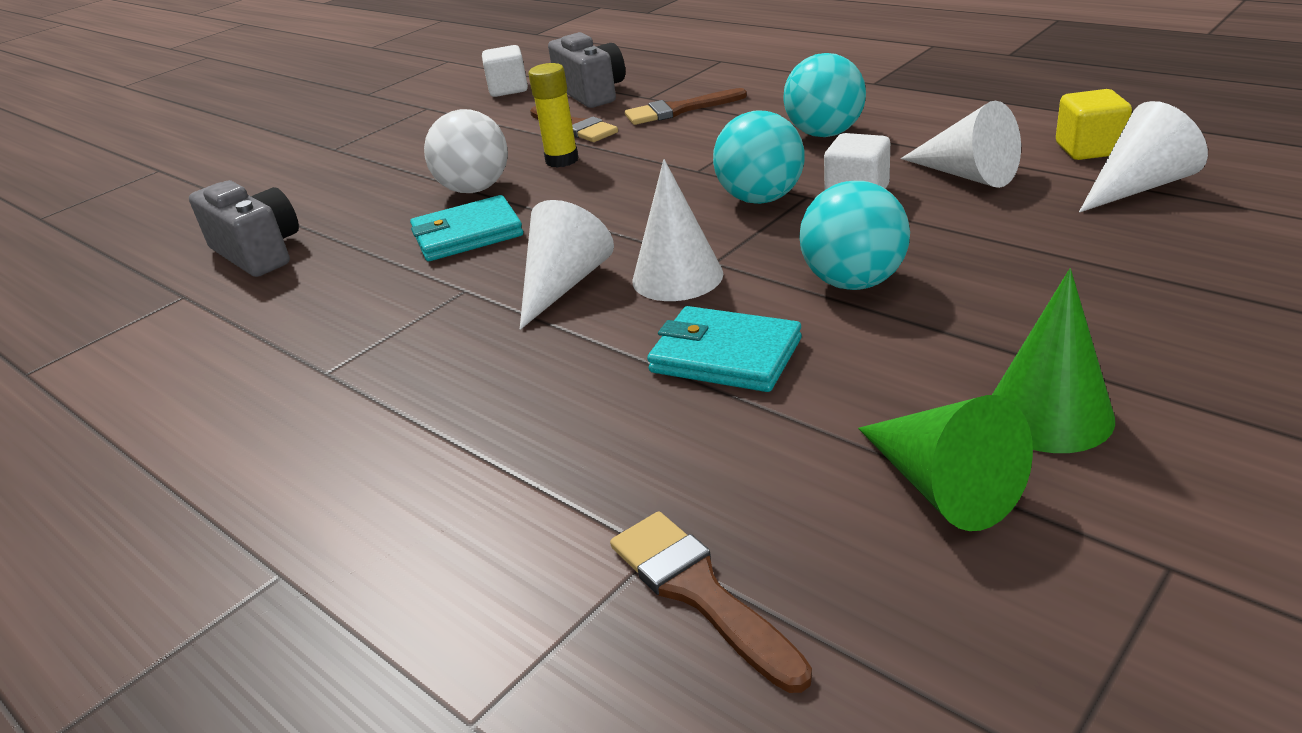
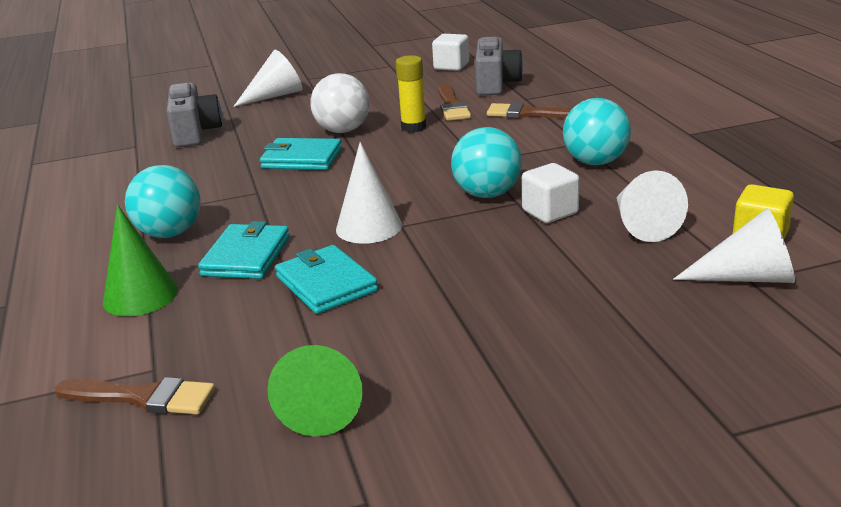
camera: 30 degrees right, 5 degrees down
(563, 284) = (307, 208): white cone -> white cone (275, 95)
(569, 365) = (246, 256): none -> turquoise wallet
(699, 592) = (143, 397): brown brush -> brown brush turned 105 degrees clockwise
(854, 282) = (458, 269): turquoise ball -> turquoise ball (170, 233)
(1049, 414) = (439, 394): green cone -> green cone (140, 295)

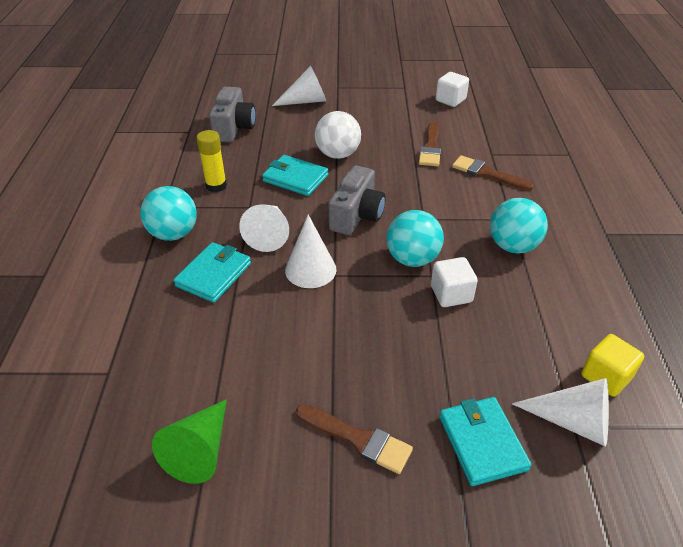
camera: 15 degrees right, 15 degrees up
(140, 295) = (129, 294): green cone -> none
(143, 397) = (90, 399): brown brush -> brown brush (358, 439)
(326, 284) = (255, 323): turquoise wallet -> turquoise wallet (482, 443)
(413, 127) = (391, 165): yellow glue stick -> yellow glue stick (216, 186)
(495, 84) = (475, 130): grey camera -> grey camera (357, 215)
(642, 225) = (516, 332): white cone -> white cone (269, 234)

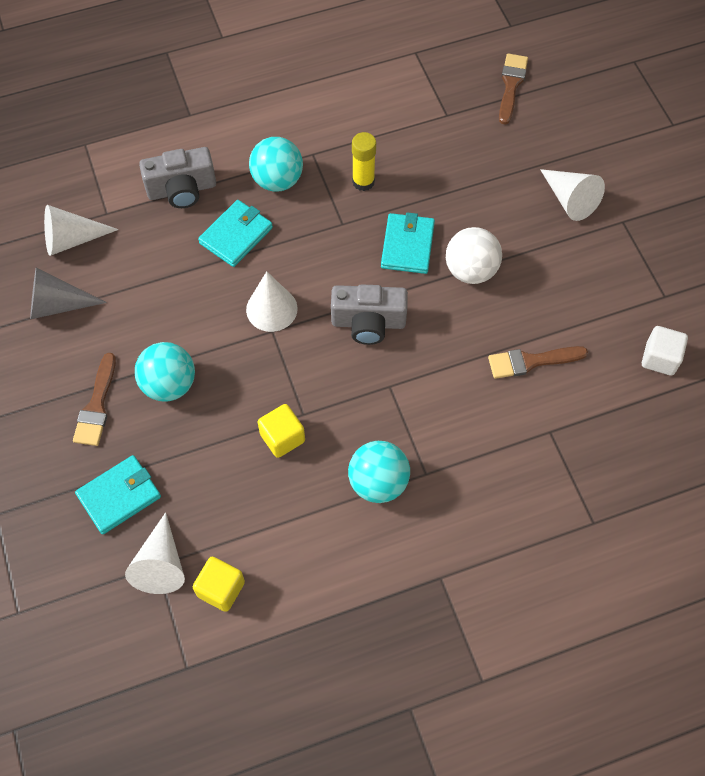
camera: 70 degrees right, 20 degrees up
(200, 450) = (57, 305): green cone -> grey cone
(214, 275) = (236, 235): turquoise wallet -> turquoise wallet turned 60 degrees counterclockwise
(234, 128) = (474, 152): grey camera -> grey camera (182, 189)
(269, 234) = (307, 257): white cone -> white cone (71, 239)
(412, 259) = (320, 391): turquoise ball -> turquoise ball (169, 384)
(451, 294) = (282, 437): white cube -> yellow cube
(487, 173) = (504, 433): brown brush -> brown brush (511, 85)

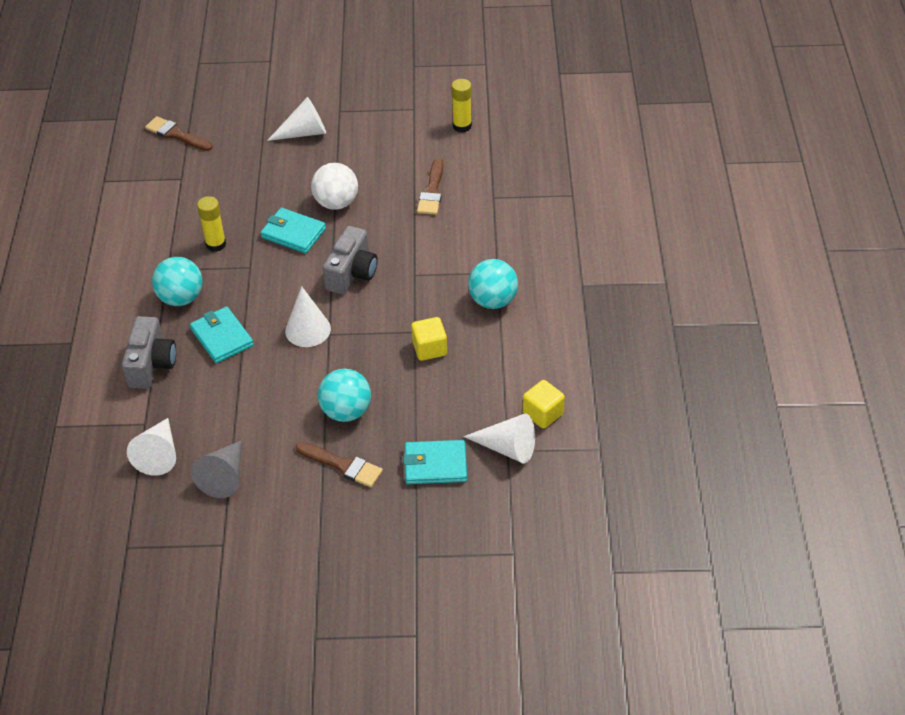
camera: 70 degrees left, 15 degrees down
(119, 496) = (435, 465): turquoise wallet -> turquoise wallet turned 75 degrees counterclockwise
(660, 358) = (462, 126): white cube -> yellow glue stick

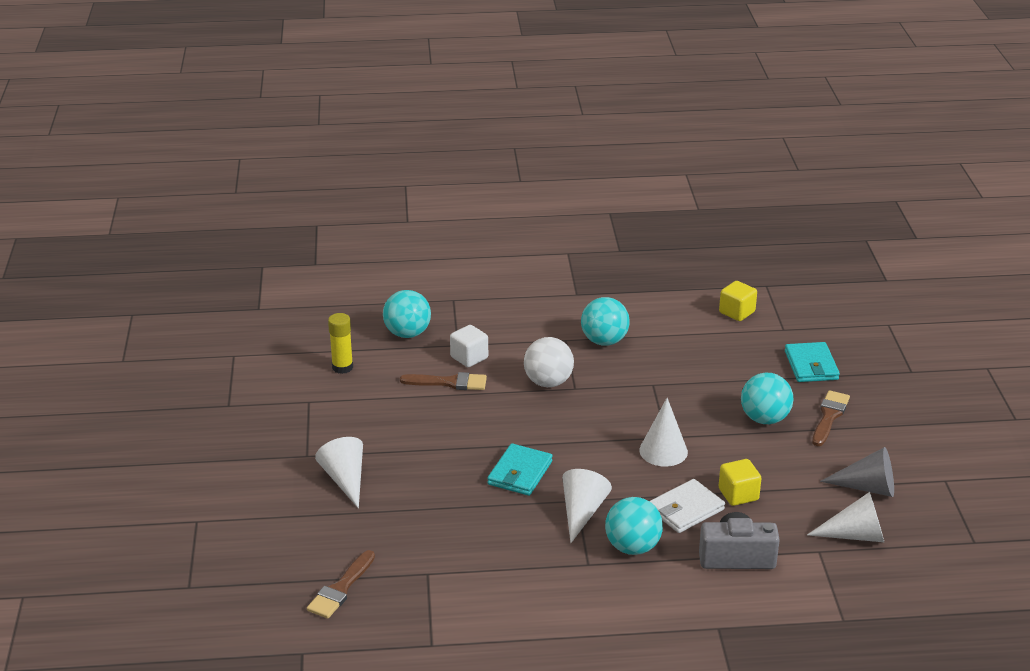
camera: 95 degrees left, 15 degrees down
(216, 244) = (543, 530): yellow glue stick -> none
(222, 337) = (686, 509): turquoise wallet -> white wallet
(336, 203) = (469, 446): white ball -> white ball (548, 382)
(352, 273) = (578, 428): grey camera -> none
(429, 348) = (673, 374): yellow cube -> yellow cube (738, 494)
(471, 204) = (469, 357): none -> white cube
(507, 448) = (780, 329): white cone -> white cone (582, 512)
(513, 165) = (407, 333): none -> turquoise ball

